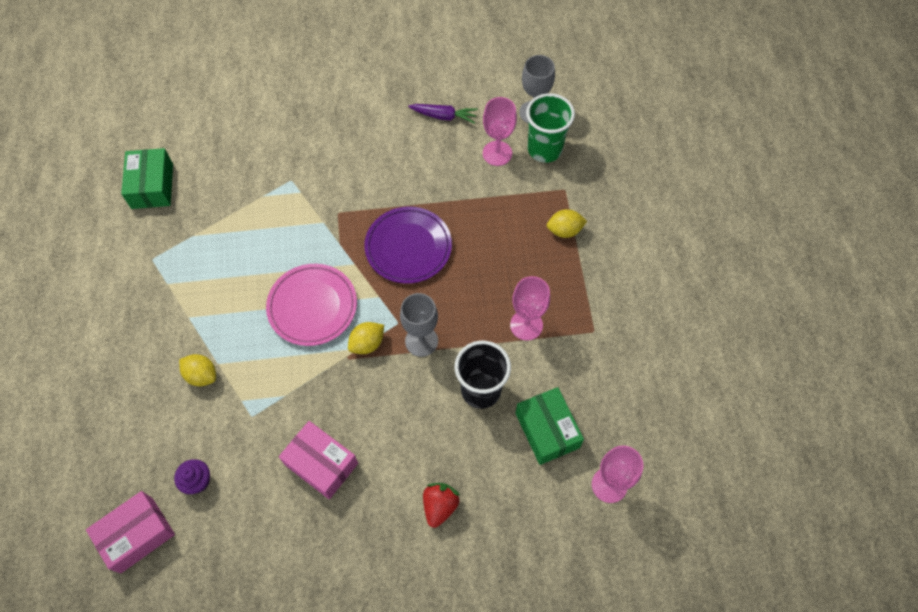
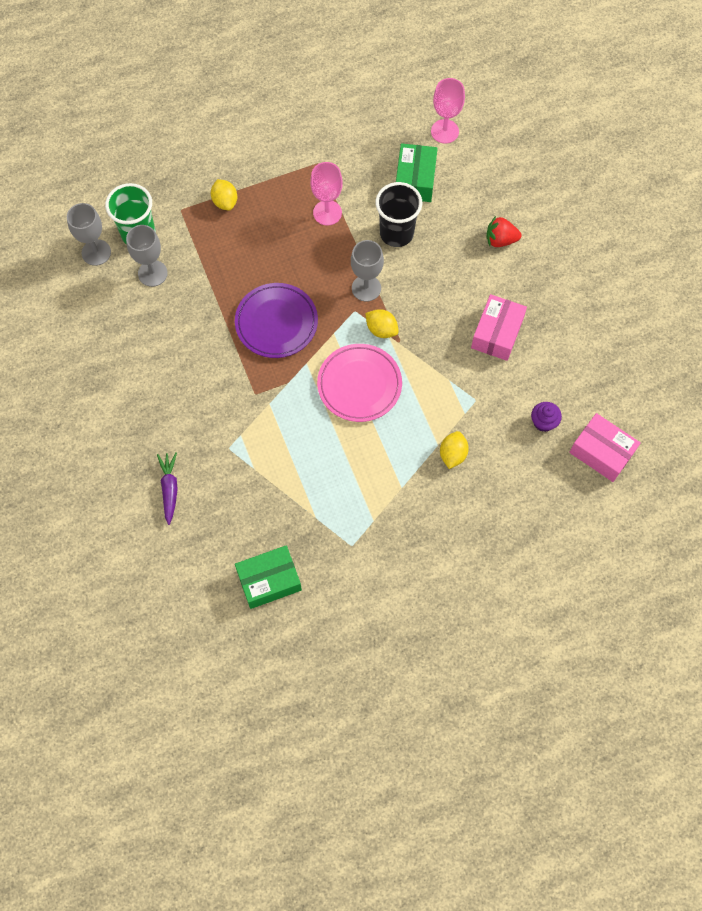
camera: 105 degrees left, 5 degrees up
(444, 116) = (118, 330): purple carrot -> purple carrot (169, 489)
(497, 153) = (152, 273): pink goblet -> grey goblet
(547, 430) = (415, 180): green box -> green box turned 45 degrees counterclockwise

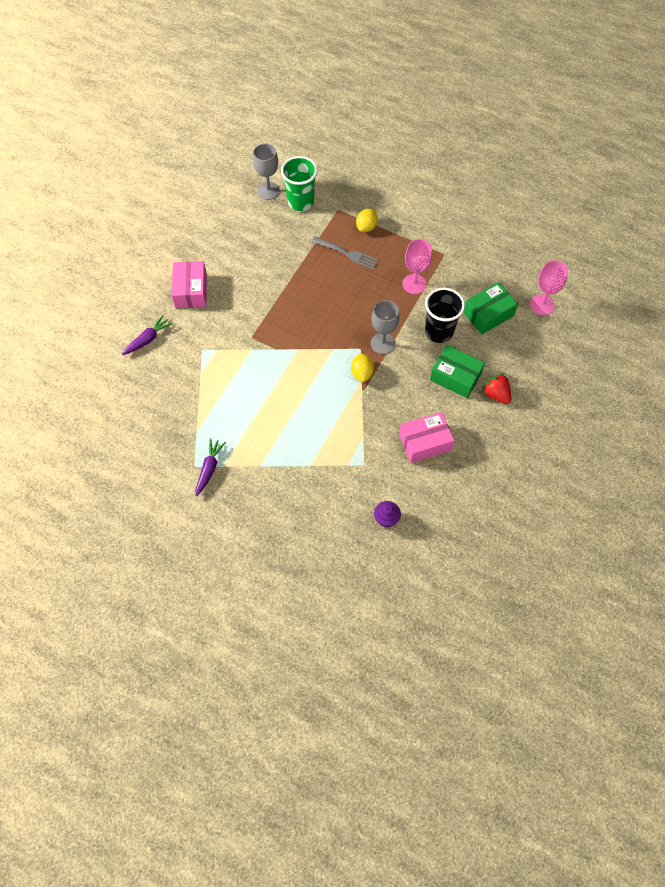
camera: 50 degrees right, 5 degrees down
(152, 273) = (282, 227): grey goblet -> none
(239, 241) = (347, 253): none -> grey fork
(269, 580) = (132, 437): green box -> green box (455, 377)
(276, 323) = (310, 313): purple plate -> none
(359, 385) = (311, 389): pink plate -> none
(365, 534) = (209, 468): none -> purple carrot
(452, 454) = (311, 479): yellow lemon -> none
(601, 452) = (398, 573): pink box -> pink box (191, 291)

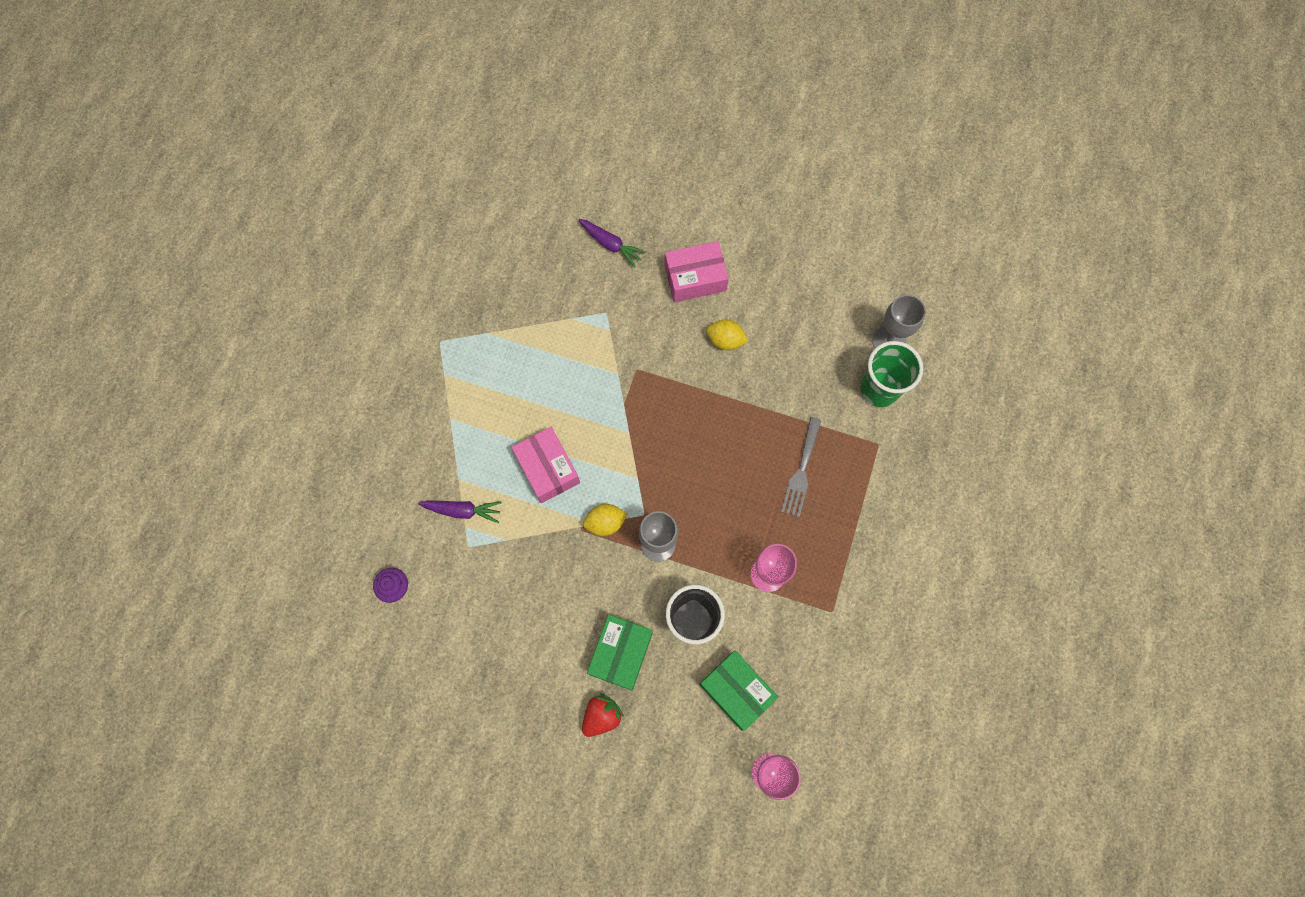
camera: 80 degrees right, 10 degrees up
(209, 468) = (438, 359): purple carrot -> purple carrot (463, 510)
(366, 227) = (855, 490): yellow lemon -> yellow lemon (725, 340)
(425, 442) = (511, 623): pink box -> pink box (547, 468)

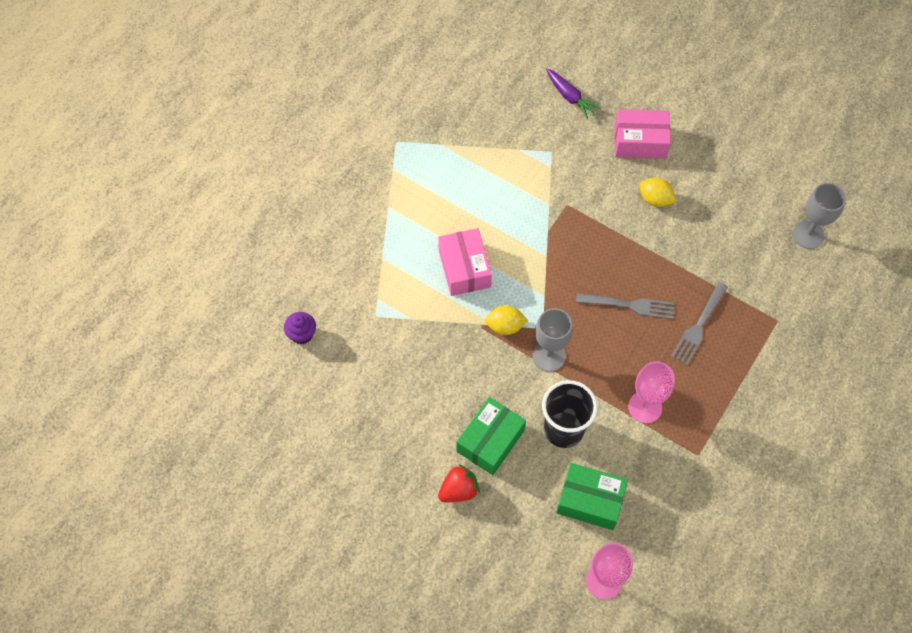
camera: 15 degrees right, 10 degrees down
(463, 510) = (379, 285): purple carrot -> none
(726, 466) = (629, 305): none -> grey fork
(736, 691) = (590, 501): green box -> green box turned 45 degrees counterclockwise
(879, 389) = (790, 274): green cup -> none

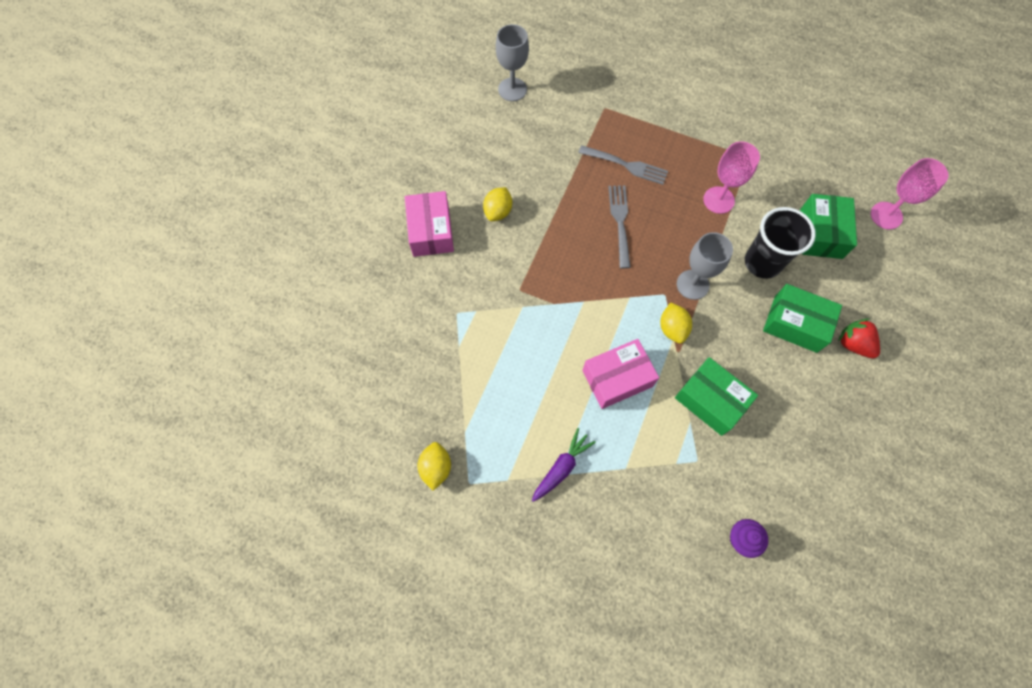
camera: 100 degrees left, 5 degrees up
(414, 120) = (436, 468): none -> yellow lemon
(428, 341) = (710, 400): none -> green box
(570, 97) = (383, 303): purple carrot -> purple carrot (561, 467)

